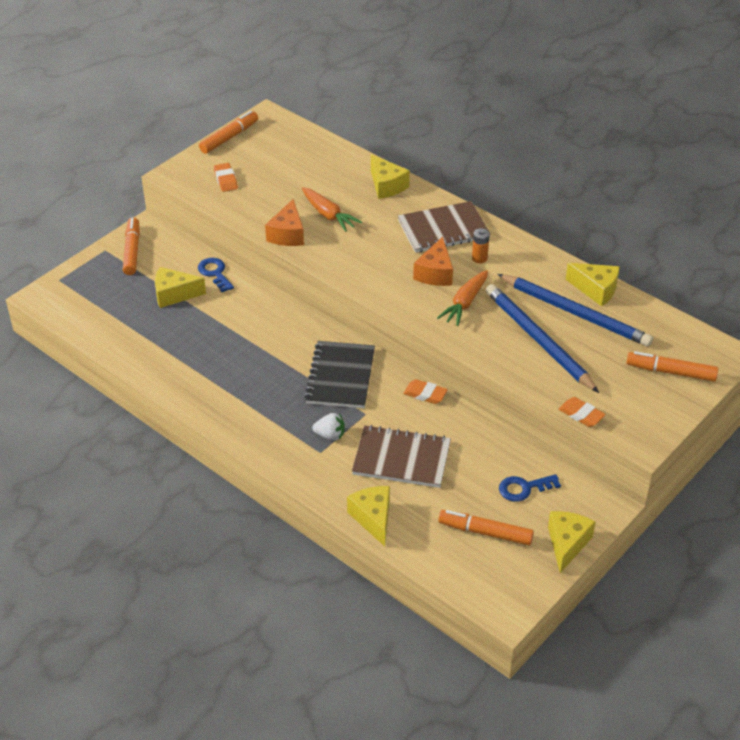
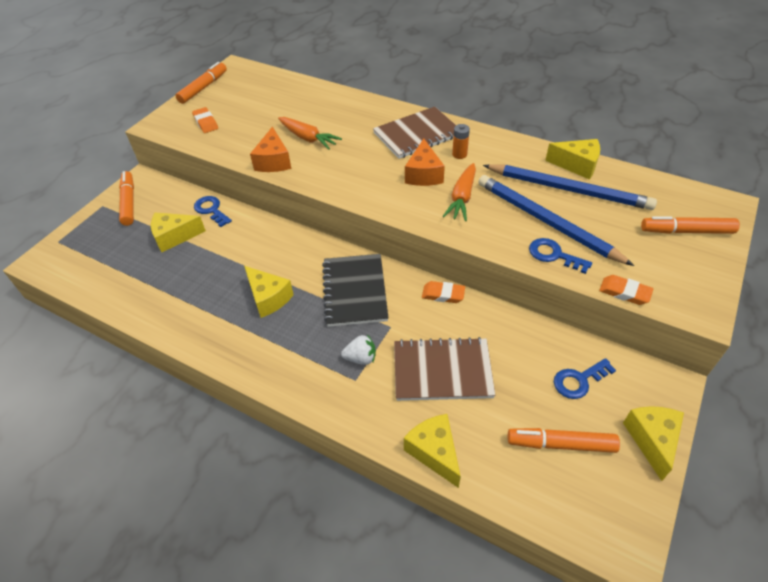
camera: 10 degrees left, 5 degrees up
(386, 186) = (354, 106): yellow cheese -> yellow cheese (268, 298)
(531, 372) = (554, 255): none -> blue key

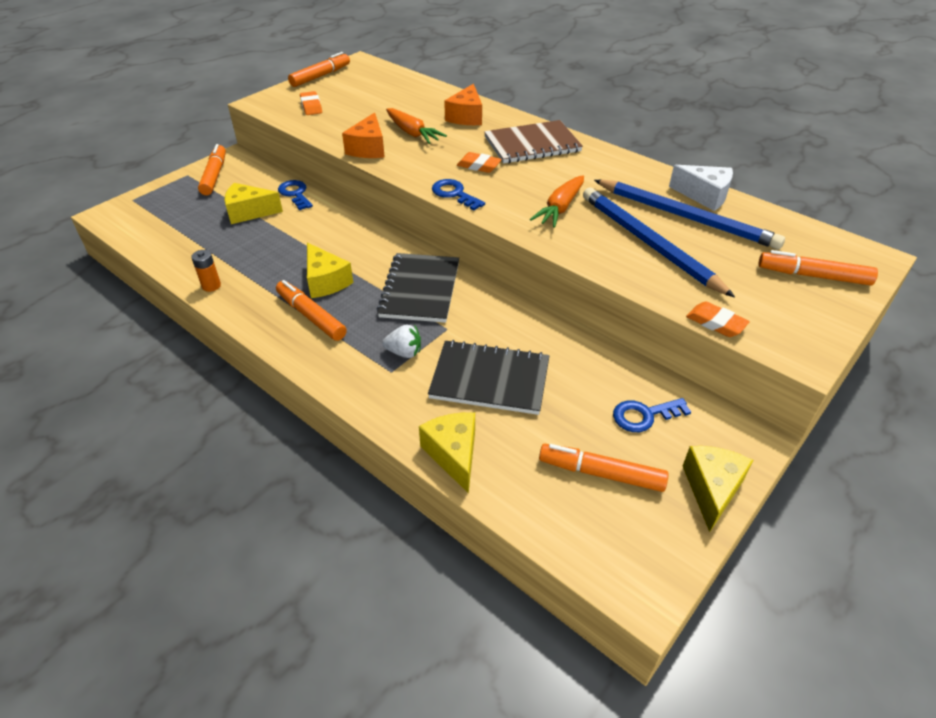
camera: 10 degrees right, 5 degrees down
(267, 337) = (311, 316): none -> orange marker
(423, 174) = (525, 181): orange cheese -> orange cheese (466, 117)
(442, 371) = (490, 379): brown notebook -> black notebook
(443, 294) = (516, 308): orange eraser -> orange eraser (479, 166)
(459, 154) = (572, 168): orange battery -> orange battery (211, 286)
(554, 255) = (645, 275): blue key -> blue key (454, 194)
(577, 165) = (704, 196): yellow cheese -> white cheese

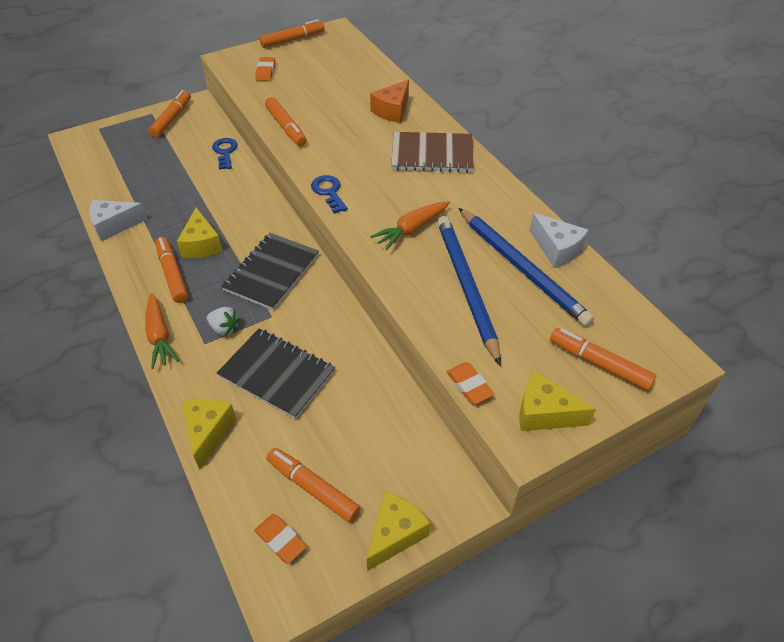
camera: 20 degrees right, 5 degrees up
(211, 286) = (114, 225): orange battery -> white cheese
(249, 212) = (179, 162): yellow cheese -> yellow cheese (544, 413)
(368, 148) = (286, 127): orange cheese -> orange marker
(412, 133) = (333, 119): orange carrot -> orange carrot (159, 336)
(479, 166) = (369, 167): orange eraser -> orange eraser (280, 540)
(644, 415) = (383, 448): blue key -> none

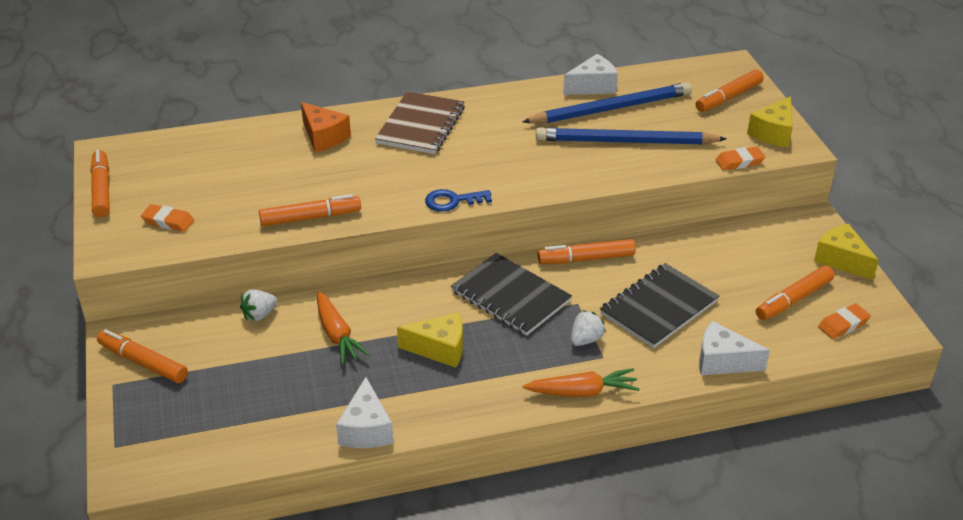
camera: 75 degrees left, 10 degrees down
(172, 274) = (484, 377): orange marker -> orange marker (586, 259)
(208, 432) = (722, 361): yellow cheese -> white cheese
(225, 152) = (259, 315): blue key -> white strawberry
(411, 229) = (536, 158): orange carrot -> orange carrot (337, 335)

